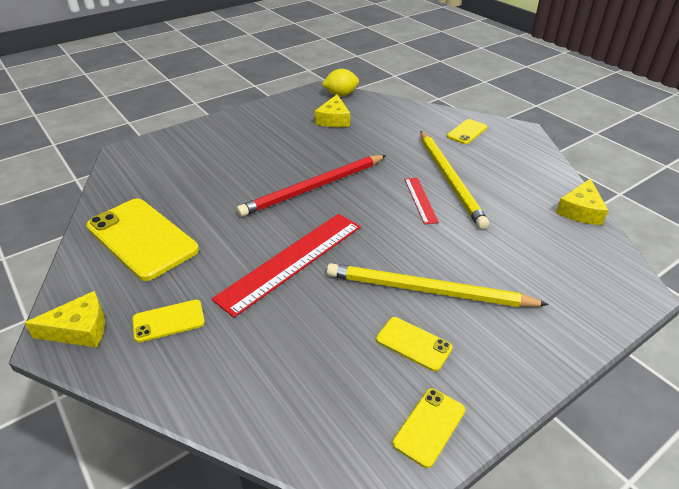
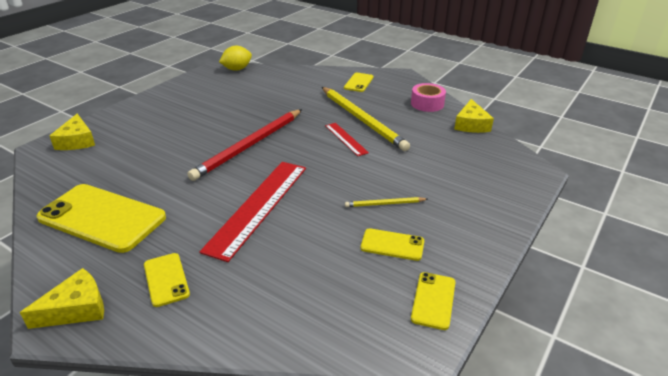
camera: 20 degrees left, 5 degrees down
(168, 321) = (166, 279): yellow phone -> yellow phone turned 75 degrees counterclockwise
(333, 119) = (240, 89): yellow cheese -> yellow cheese (76, 141)
(427, 290) = (384, 204): yellow pencil -> yellow pencil, size x0.45
(537, 173) = (427, 104): none -> pink tape

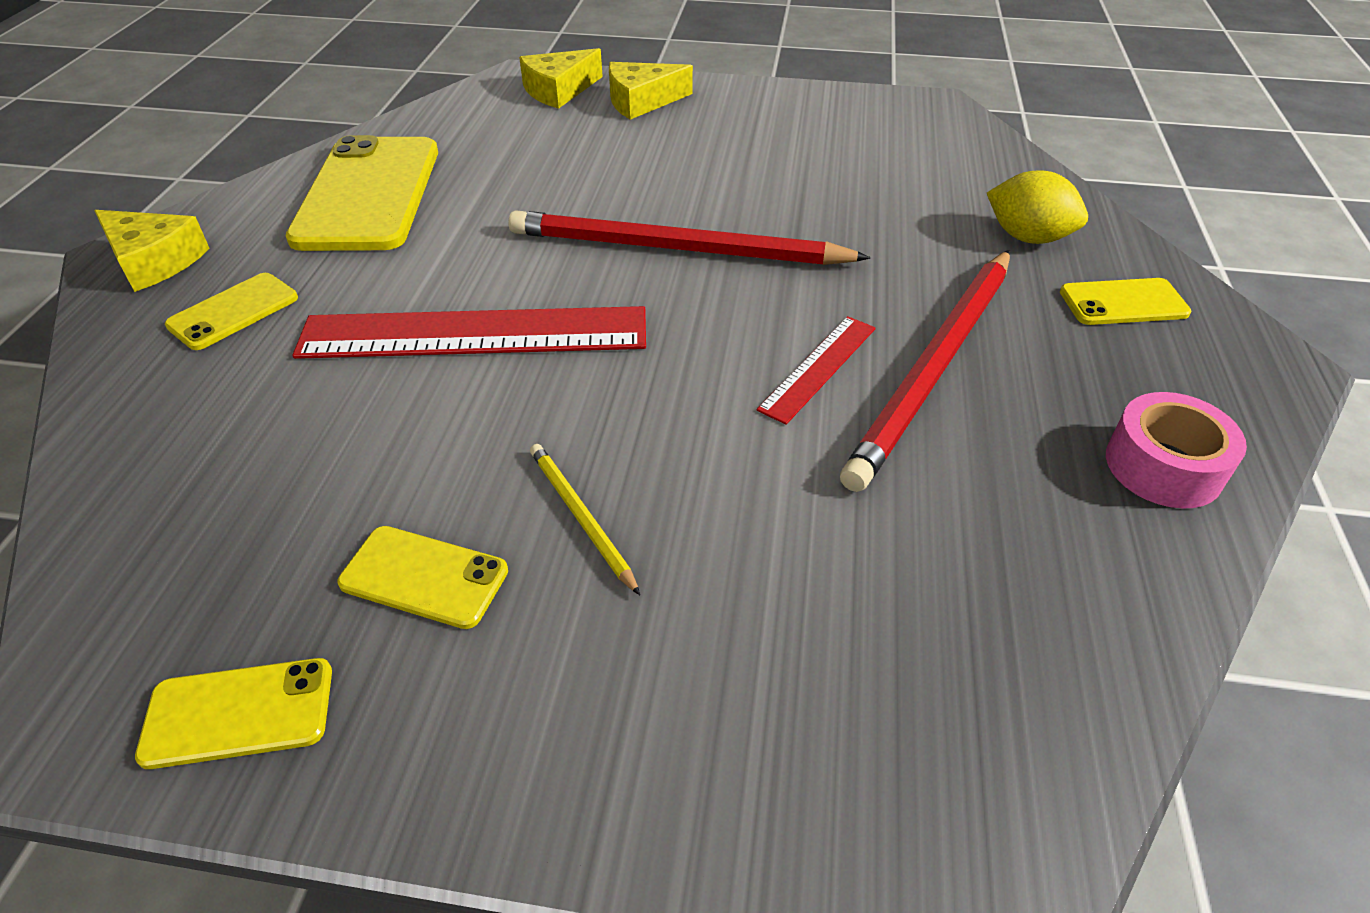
camera: 65 degrees right, 10 degrees up
(237, 69) = (963, 126): yellow lemon -> yellow lemon (1027, 237)
(362, 120) = (935, 367): yellow pencil -> red pencil
(392, 245) = (424, 577): yellow phone -> yellow phone turned 60 degrees counterclockwise
(471, 124) = (1146, 605): yellow cheese -> yellow cheese (641, 101)

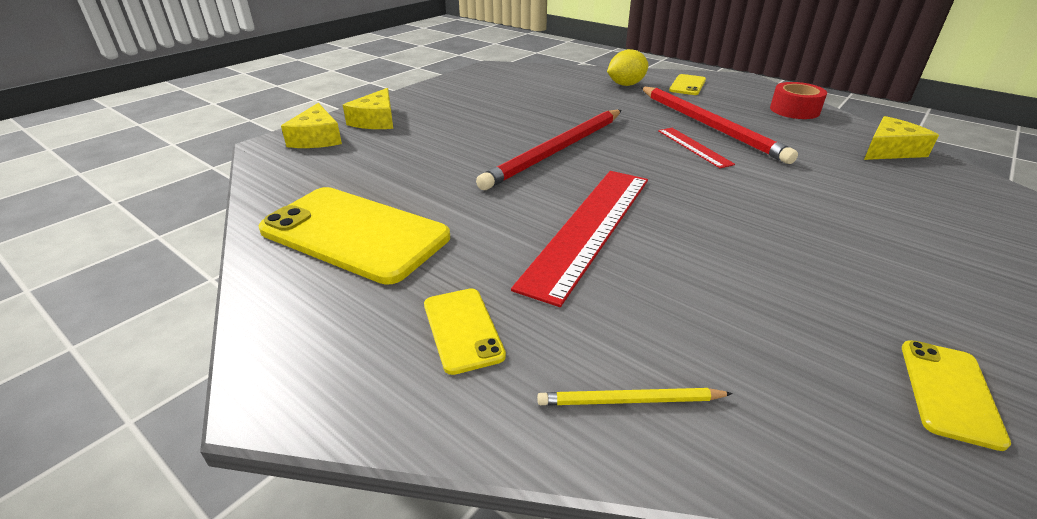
camera: 60 degrees left, 10 degrees down
(154, 261) = (317, 370): yellow cheese -> yellow cheese (890, 150)
(424, 577) = (828, 293): yellow phone -> none
(581, 517) = (788, 232): yellow pencil -> yellow pencil (629, 400)
(1163, 466) = (794, 110): pink tape -> red tape

